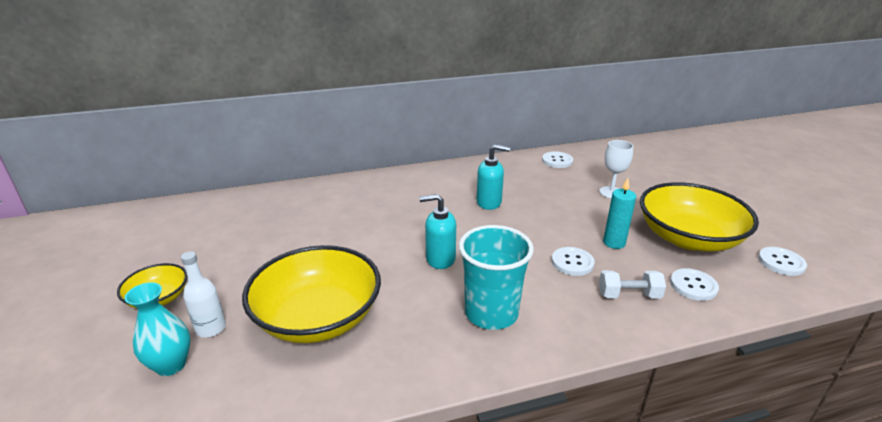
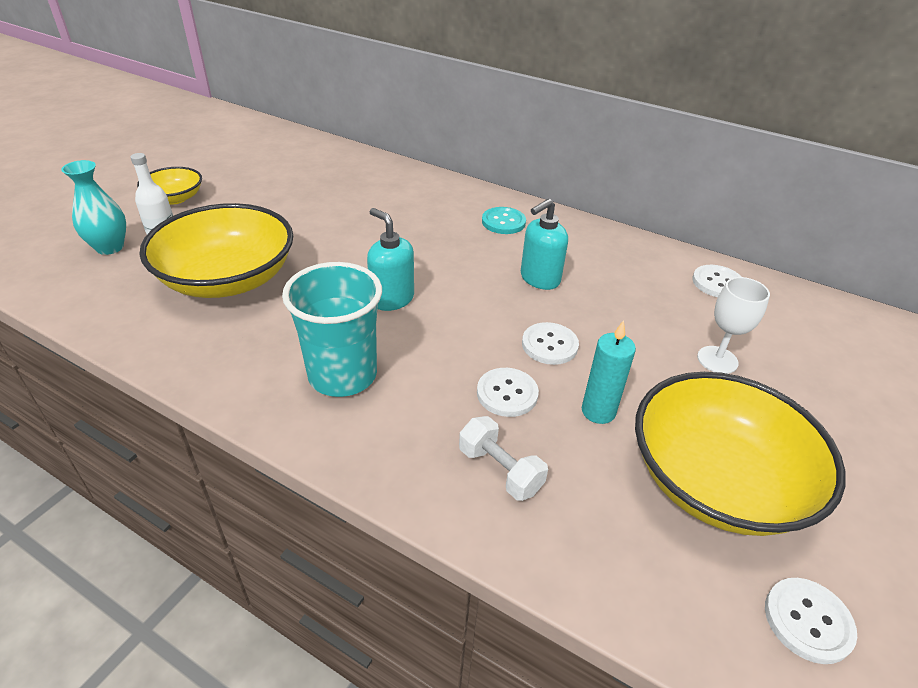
camera: 45 degrees right, 10 degrees up
(420, 185) = (503, 222): none -> turquoise button
(489, 202) = (539, 279): turquoise soap dispenser -> turquoise soap dispenser turned 90 degrees clockwise
(693, 286) = (600, 528): white button -> white button (549, 345)

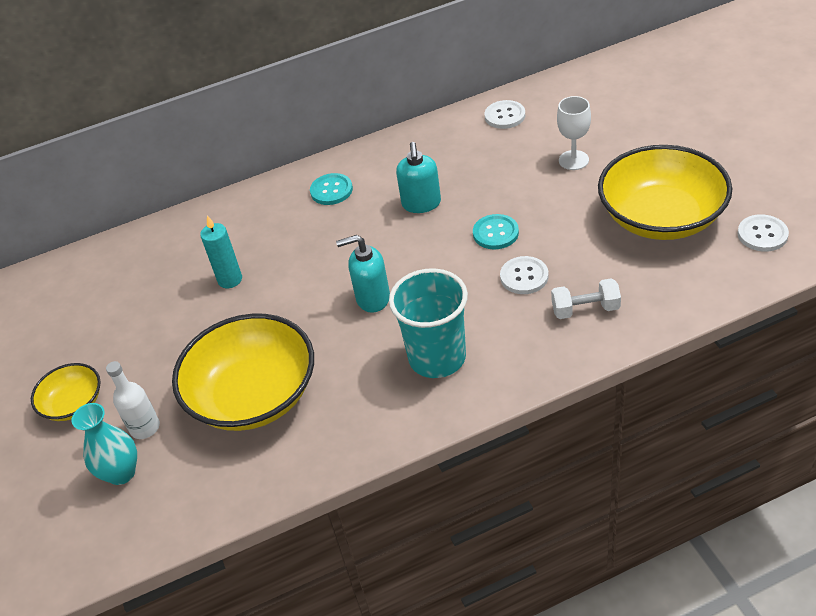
camera: 45 degrees left, 5 degrees up
(549, 345) = (495, 233): white button -> turquoise button
(598, 411) = (573, 240): turquoise candle -> turquoise candle (230, 280)

